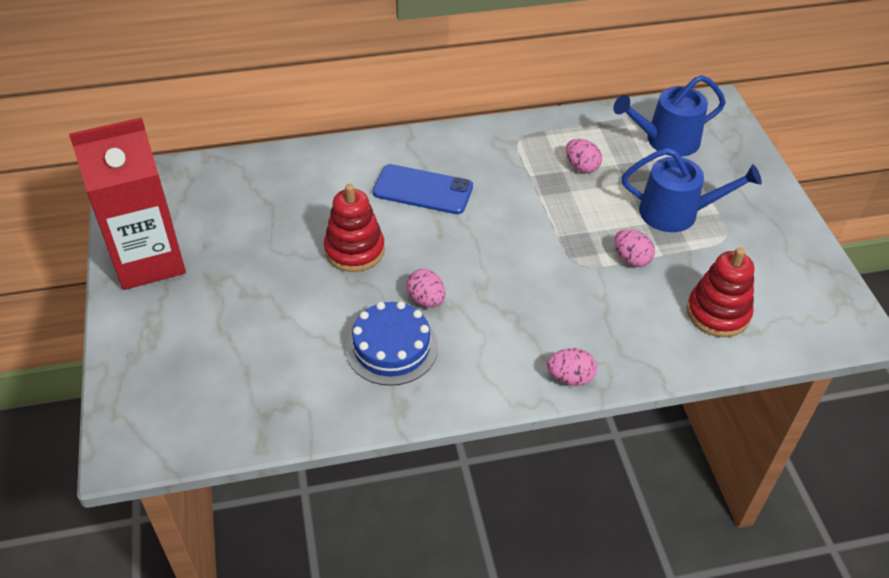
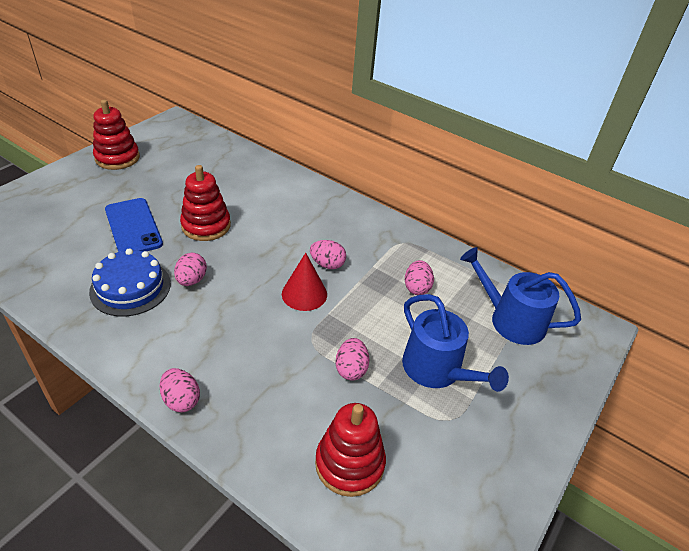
camera: 45 degrees right, 5 degrees down
(149, 260) = (117, 158): red carton -> red stacking toy
(423, 190) = (296, 225): blue phone -> blue phone (133, 227)
(498, 201) = (327, 264): none -> pink egg
(520, 237) = (304, 294): none -> red cone

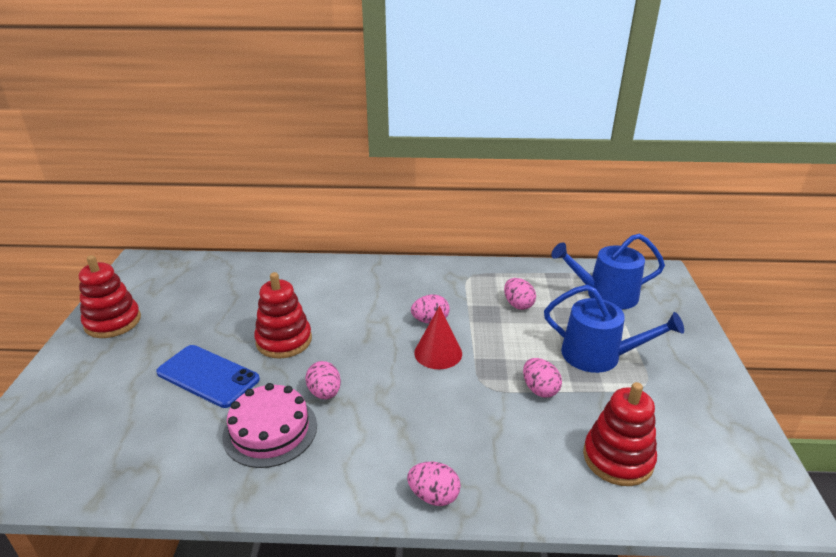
camera: 30 degrees left, 10 degrees down
(130, 287) = (270, 430): blue cake -> pink cake

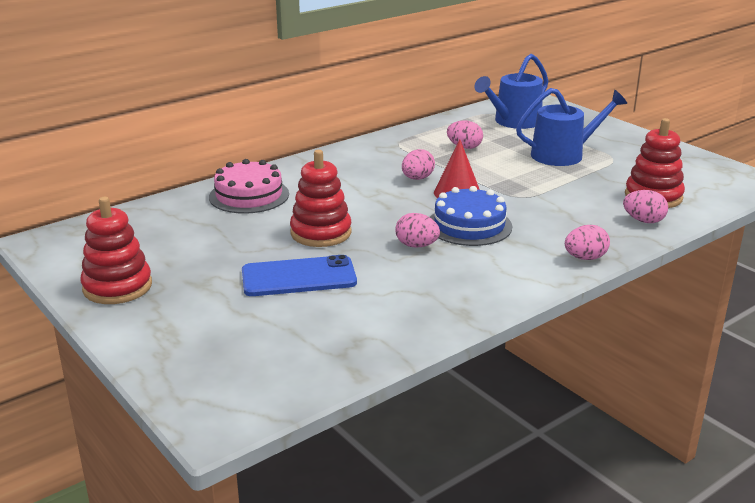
camera: 40 degrees left, 5 degrees down
(270, 430) = (416, 280): pink cake -> pink cake (249, 195)
(395, 394) = (469, 225): none -> blue cake
(540, 389) = (557, 185): pink egg -> pink egg (643, 221)

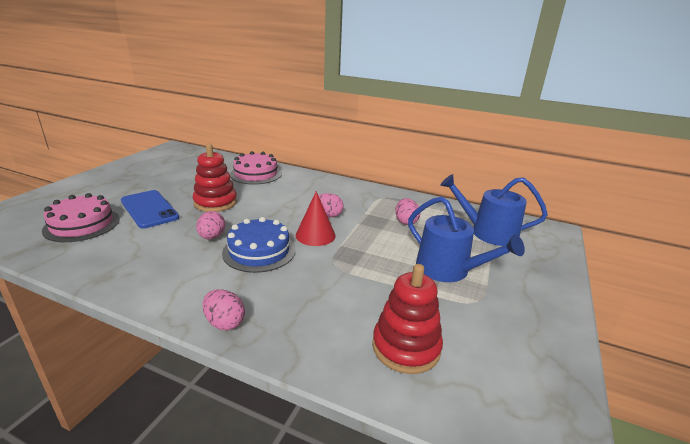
camera: 60 degrees right, 0 degrees up
(117, 287) = (126, 170): red stacking toy -> none
(305, 326) = (82, 224): none -> pink cake
(643, 221) = (336, 349): pink egg -> none

